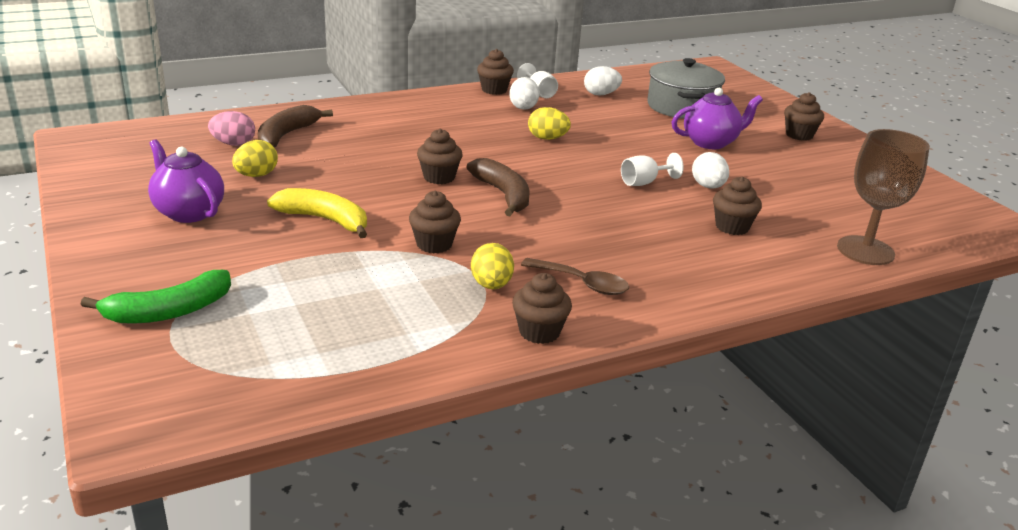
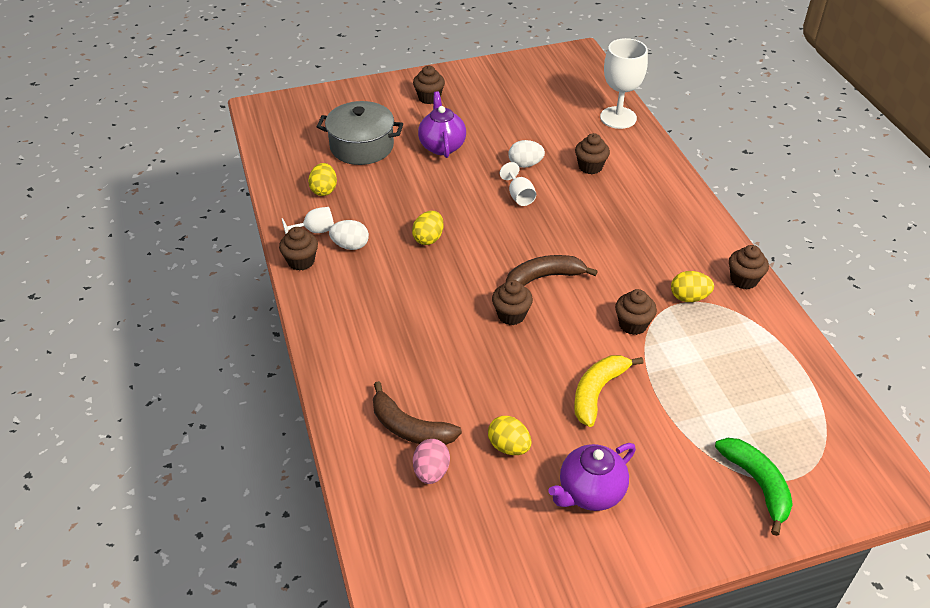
camera: 80 degrees left, 15 degrees up
(582, 283) = (679, 252): brown spoon -> none
(601, 94) = (324, 190): white egg -> yellow egg
(865, 250) = (618, 118): brown goblet -> white goblet

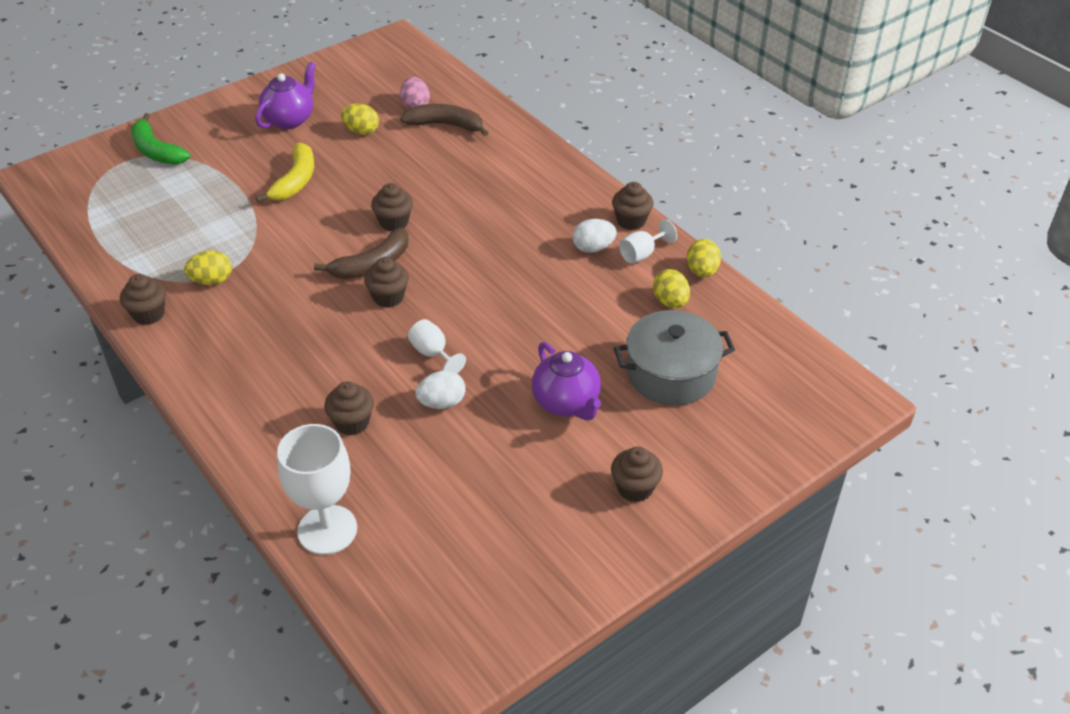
camera: 160 degrees right, 0 degrees up
(428, 238) = (515, 275): yellow egg -> yellow egg (702, 271)
(633, 324) = (270, 241): brown cupcake -> brown cupcake (388, 297)

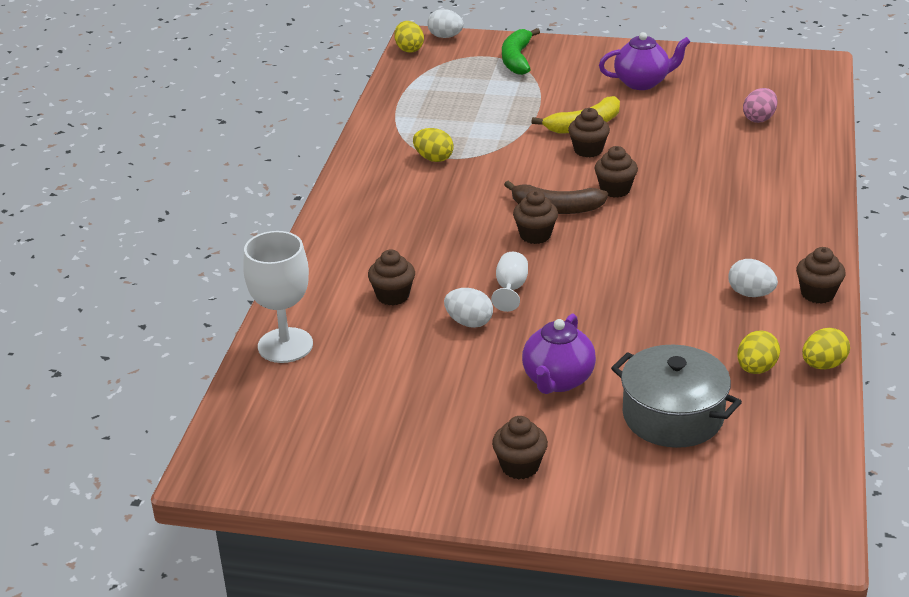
camera: 50 degrees right, 10 degrees down
(59, 162) = (445, 36): none -> white egg
(149, 314) = (367, 157): brown cupcake -> brown cupcake (588, 150)
(361, 131) = (686, 116): yellow egg -> yellow egg (409, 49)
(446, 125) = (763, 144): brown banana -> none
(642, 254) = (787, 322): white goblet -> none

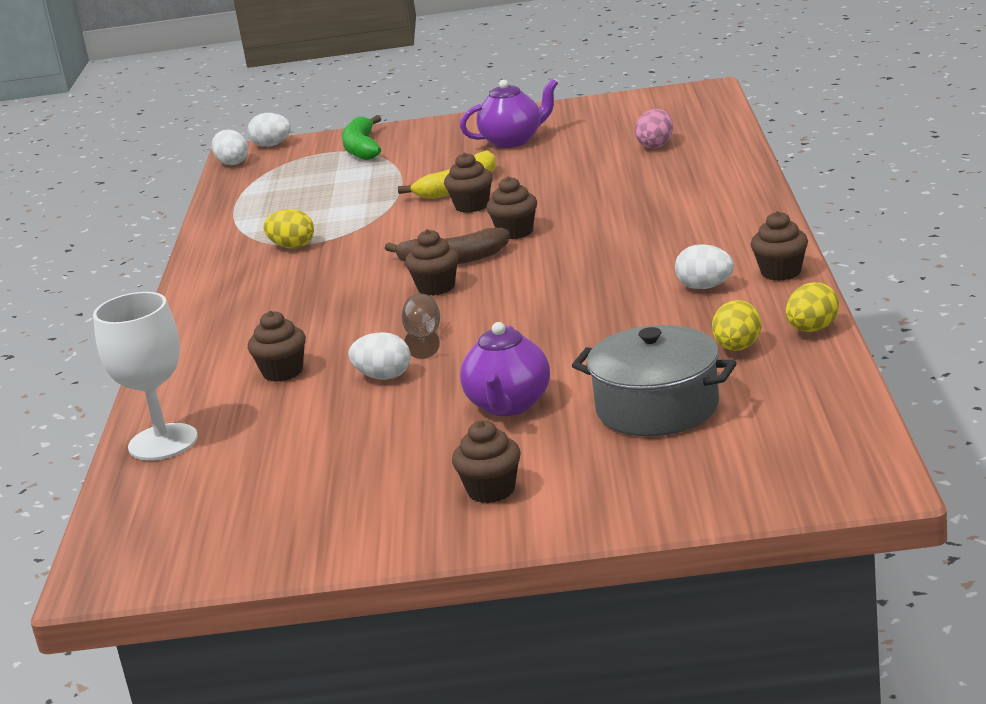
camera: 10 degrees left, 10 degrees down
(409, 49) = (232, 163): yellow egg -> white egg
(510, 289) = (423, 338): white goblet -> brown goblet

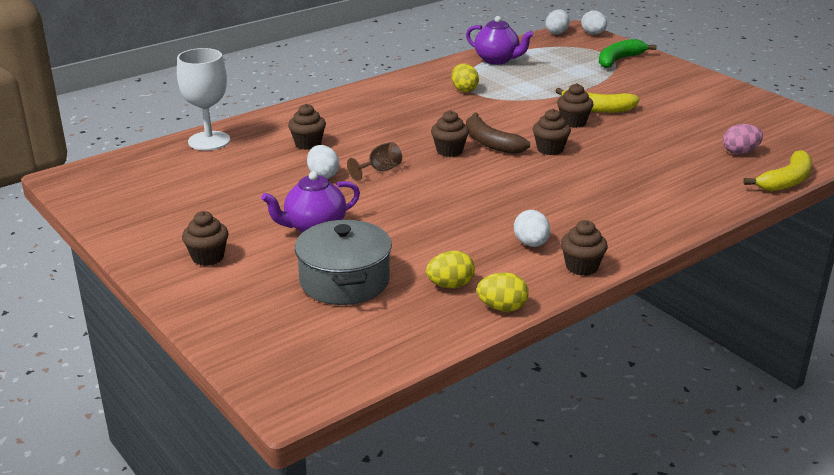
camera: 50 degrees right, 5 degrees up
(513, 141) = (686, 101): purple teapot -> purple teapot (497, 60)
(739, 141) = (786, 181): none -> yellow banana

